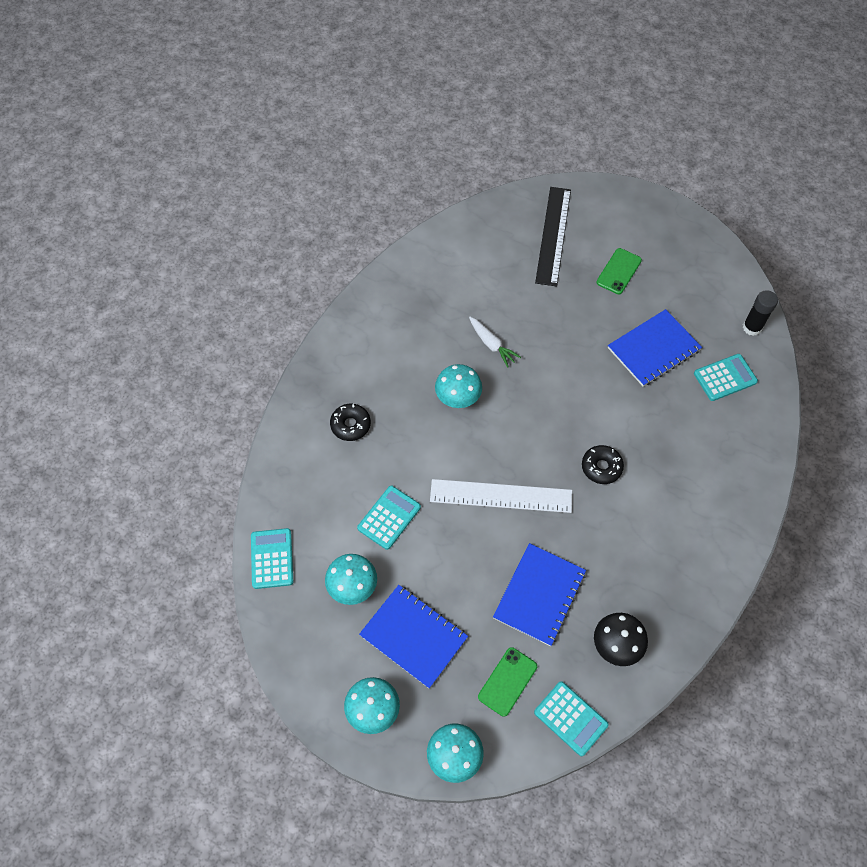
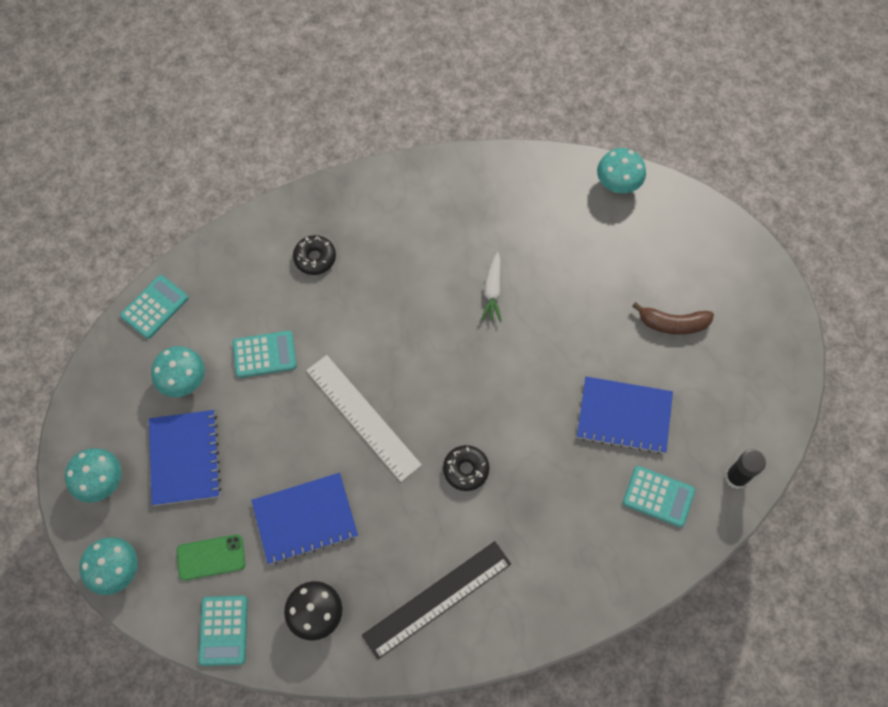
camera: 45 degrees right, 5 degrees up
(458, 398) = (417, 310): turquoise mushroom -> turquoise mushroom (617, 185)
(553, 235) = (651, 244): black ruler -> black ruler (437, 599)
(619, 271) = (672, 324): green phone -> brown banana

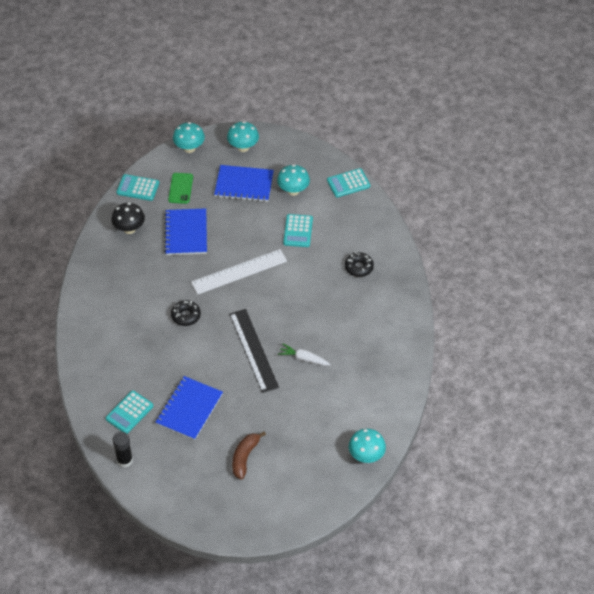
camera: 105 degrees right, 15 degrees down
(155, 307) = (348, 183): turquoise calculator -> turquoise calculator turned 105 degrees clockwise
(437, 599) = (114, 285): black ruler -> black ruler (253, 350)

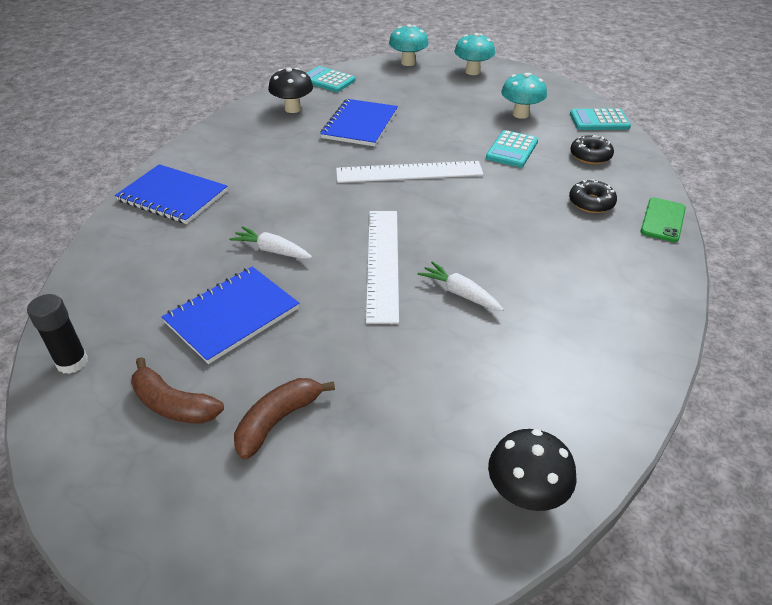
camera: 20 degrees right, 10 degrees down
(129, 412) = (137, 295): turquoise calculator -> none
(180, 188) = (378, 89): green phone -> green phone (663, 220)
(186, 316) = (306, 201): black donut -> black donut (590, 156)
(186, 360) = (272, 250): none -> white carrot
(190, 465) = (173, 404): none -> brown banana
(244, 185) = (458, 99): blue notebook -> blue notebook (173, 196)
(253, 350) = (382, 263): black ruler -> white ruler
(366, 456) = (525, 494): turquoise mushroom -> black mushroom

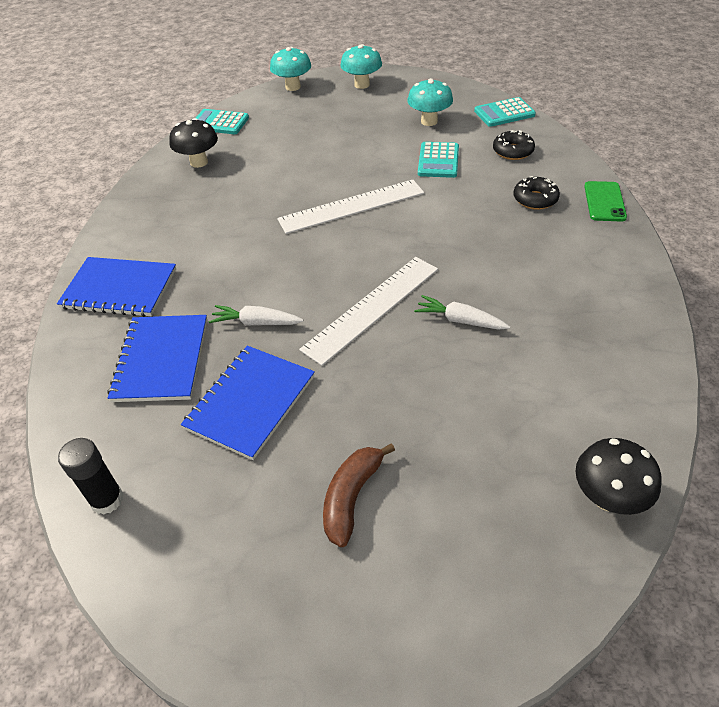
camera: 15 degrees left, 5 degrees up
(173, 404) = (238, 512): brown banana -> none
(360, 124) = (277, 165): blue notebook -> blue notebook (161, 359)
(382, 263) = (372, 308): white ruler -> white ruler turned 60 degrees clockwise

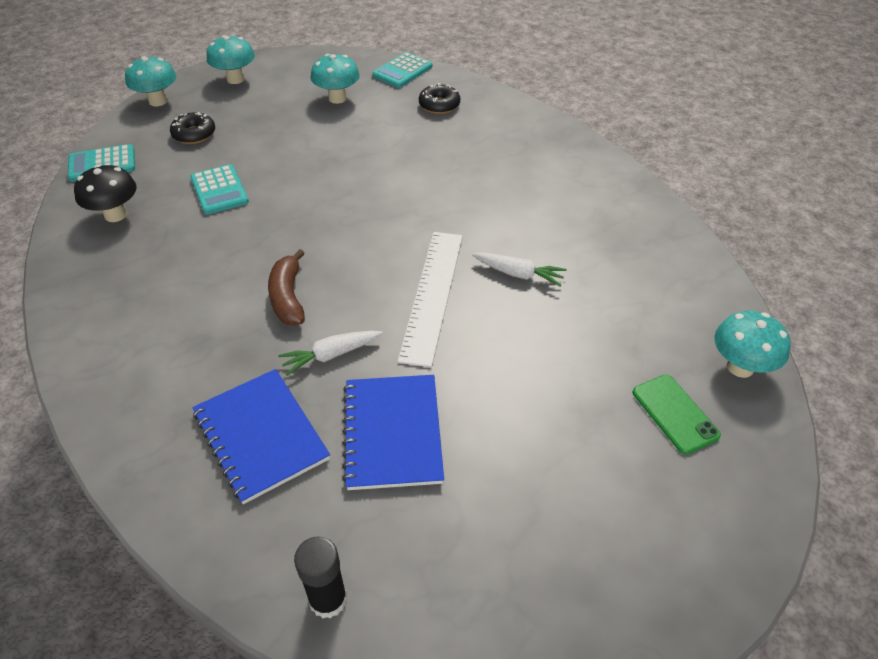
camera: 35 degrees left, 0 degrees up
(119, 289) = (142, 385): blue notebook -> none
(351, 206) = (330, 205): white ruler -> none
(351, 497) = (556, 468): brown banana -> brown banana (288, 297)
(438, 161) = (378, 134): turquoise calculator -> turquoise calculator (219, 190)
(460, 320) = (518, 274): white carrot -> white carrot turned 150 degrees counterclockwise
(535, 199) = (493, 143): black donut -> black donut (194, 134)
(604, 202) = (551, 127): green phone -> green phone (675, 414)
(607, 498) = (740, 367): black mushroom -> turquoise mushroom

